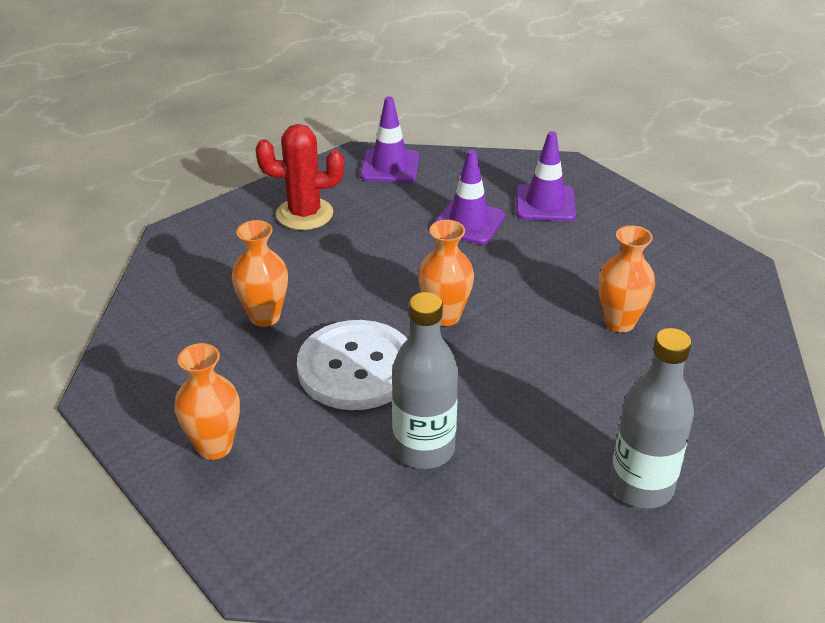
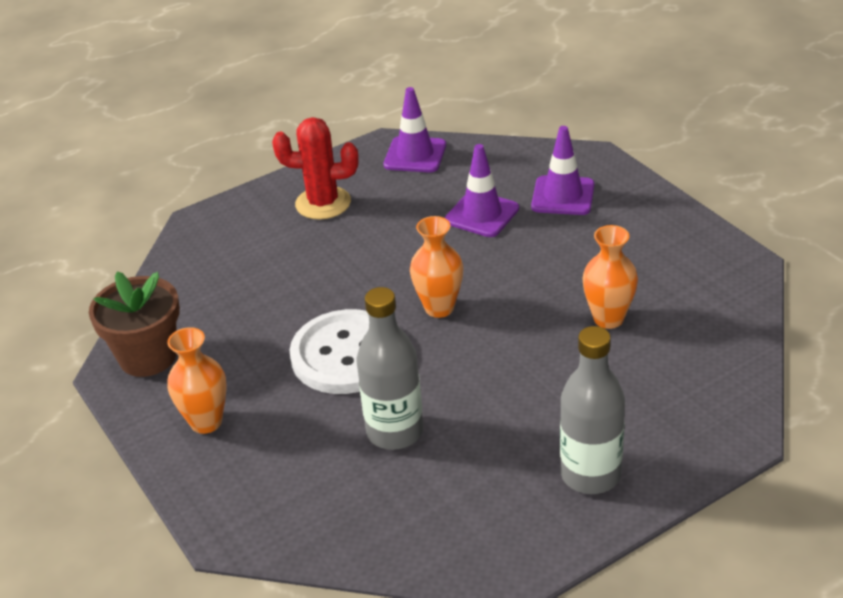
camera: 10 degrees right, 0 degrees up
(139, 377) = (148, 357): none -> brown flower pot
(264, 316) = (269, 303): orange vase -> none

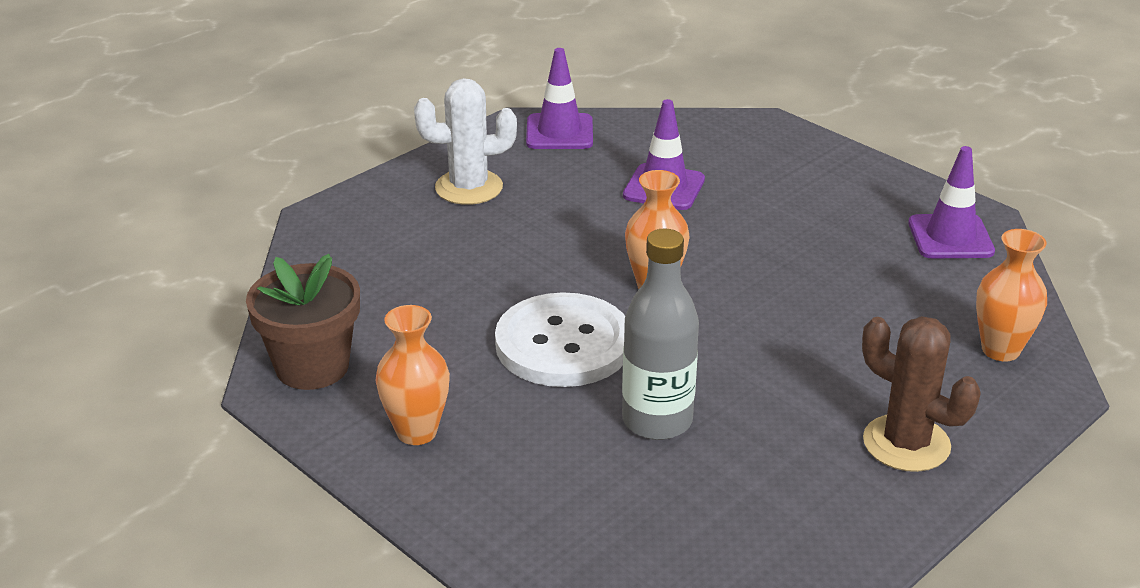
camera: 15 degrees left, 5 degrees down
(323, 203) = (469, 187): red cactus -> white cactus
(563, 196) = (749, 164): purple traffic cone -> purple traffic cone (950, 237)
(590, 474) = (906, 443): grey bottle -> brown cactus
(608, 318) = (855, 282): orange vase -> orange vase (1000, 350)

